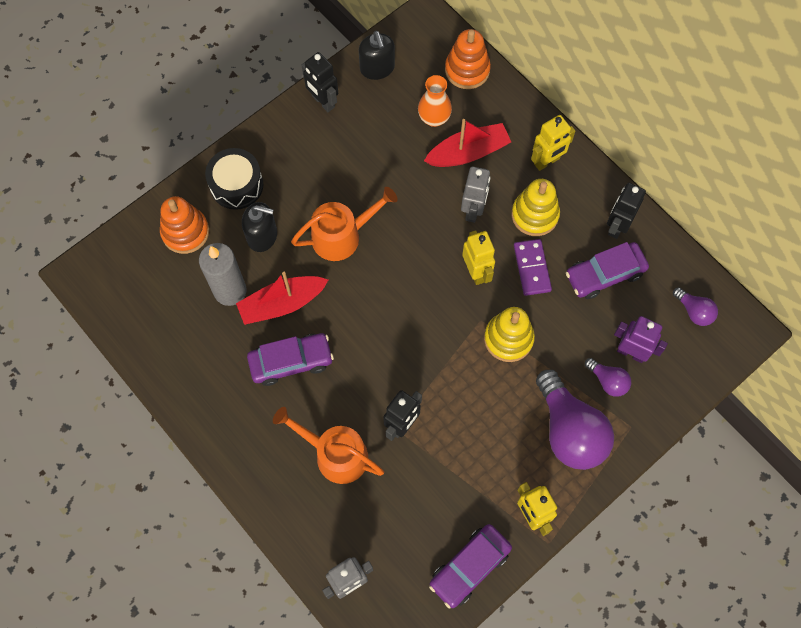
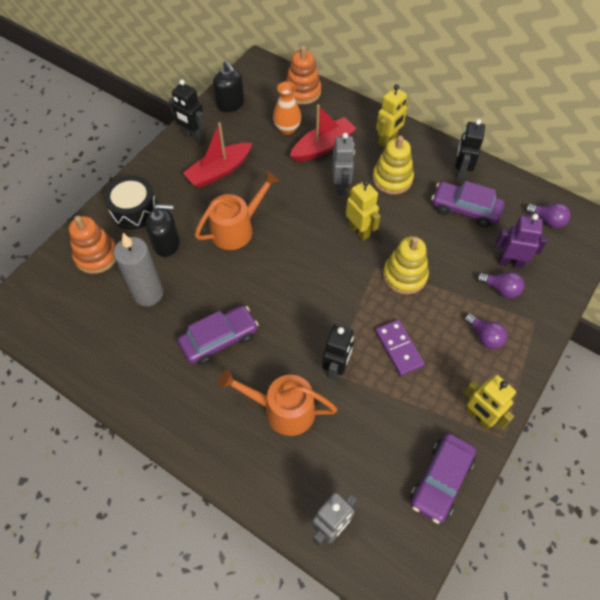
camera: 15 degrees left, 10 degrees down
(282, 304) = (198, 293): red boat -> red boat (219, 171)
(532, 268) = (404, 218): purple domino -> purple domino (399, 348)
(569, 430) = (484, 336): purple light bulb -> purple light bulb, size x0.48
(605, 274) = (465, 209): purple car -> purple car turned 60 degrees clockwise

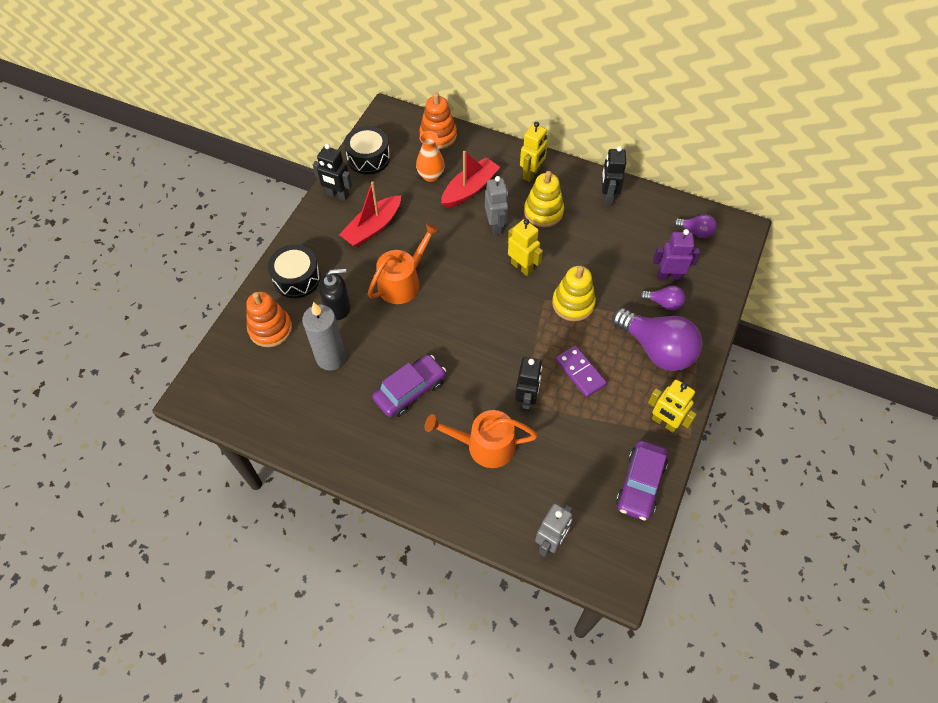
camera: 10 degrees left, 0 degrees up
(230, 104) = (368, 158): black soap dispenser -> black drum
(465, 209) = (618, 232): purple car -> none
(484, 336) = (656, 349): purple light bulb -> purple light bulb, size x2.10

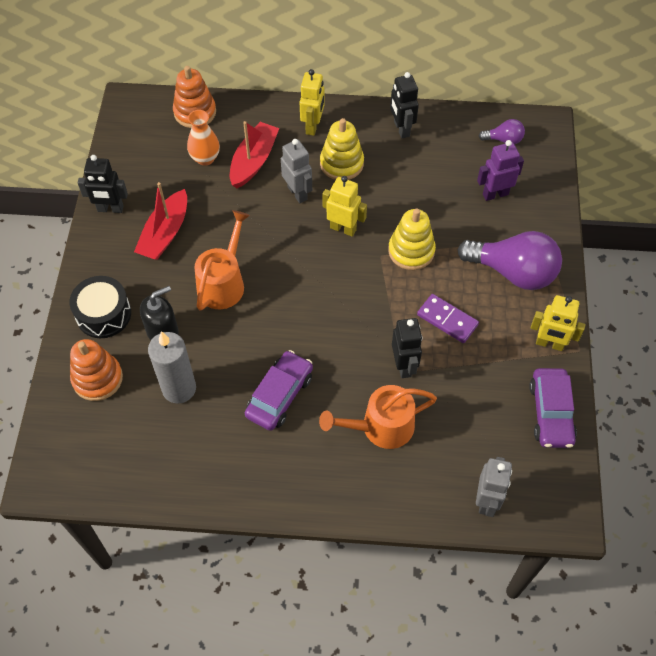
camera: 20 degrees left, 0 degrees up
(368, 158) = (128, 158): black drum -> none
(663, 303) = (501, 222): purple light bulb -> none

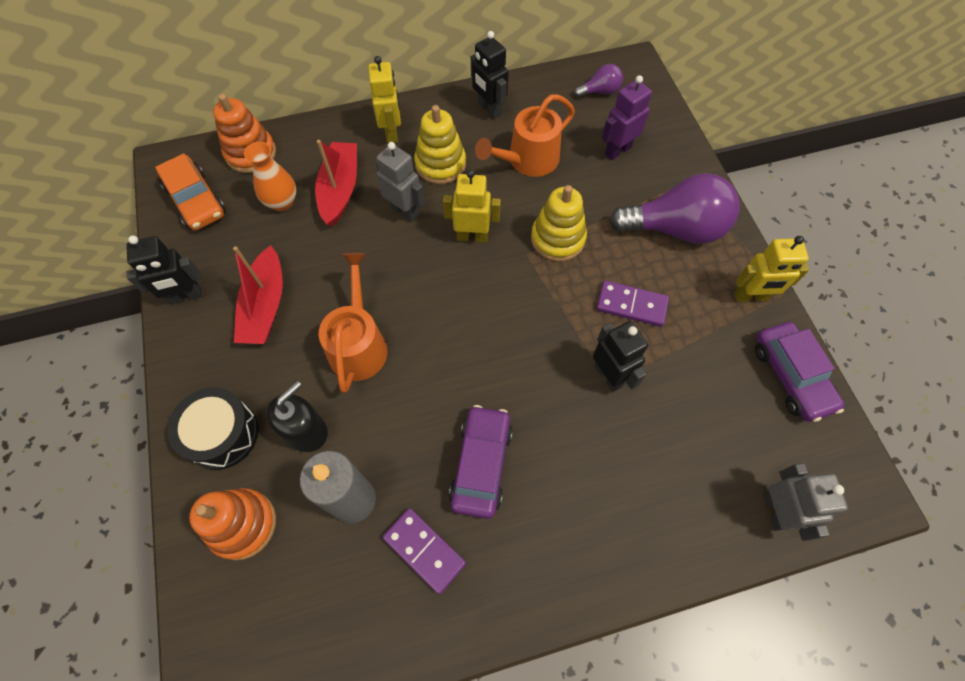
camera: 20 degrees left, 5 degrees up
(141, 138) = (196, 200): none -> orange car
(215, 438) = (424, 550): none -> purple domino
(381, 427) = (616, 461): orange watering can -> orange watering can (528, 160)

